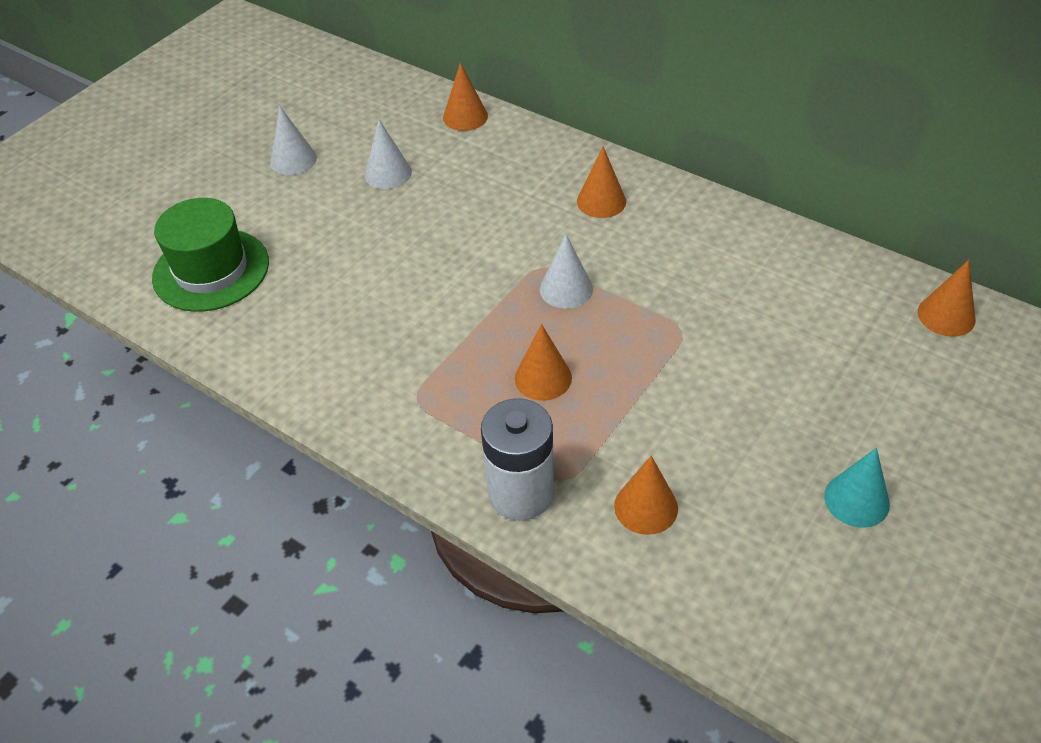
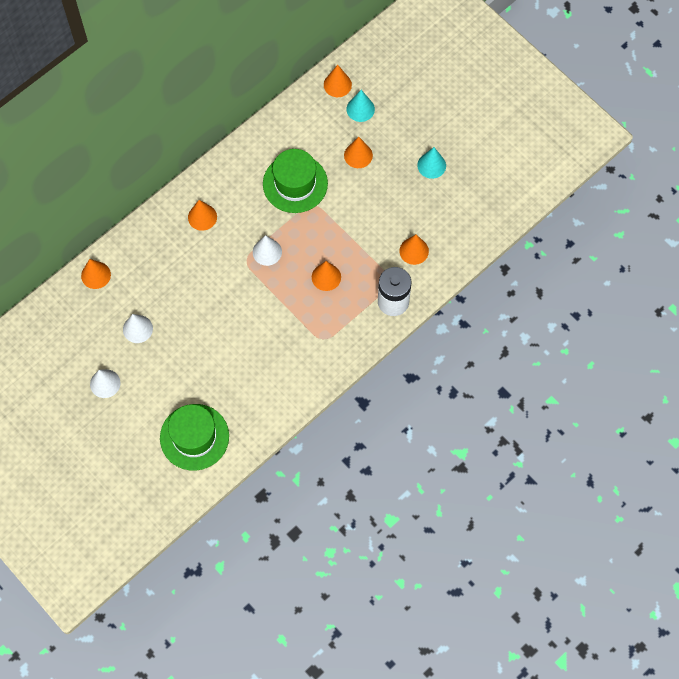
camera: 80 degrees left, 20 degrees up
(713, 298) = (295, 183): none -> green hat
(816, 375) = (358, 155): none -> orange cone
(916, 359) = (360, 109): none -> turquoise cone

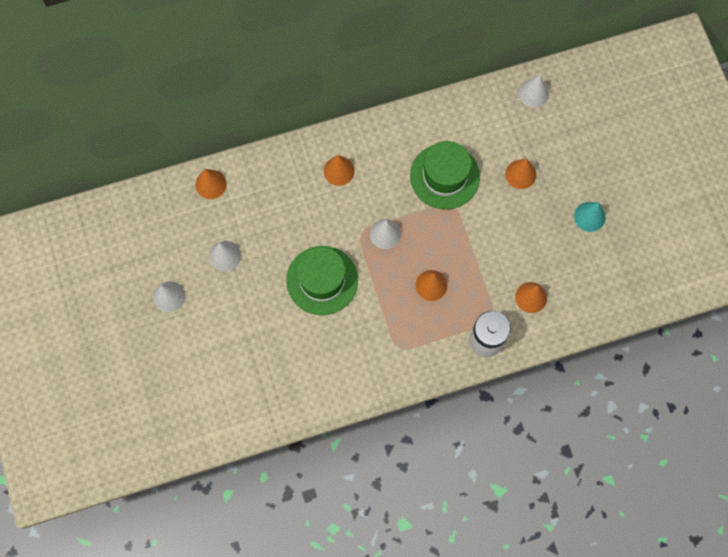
camera: 25 degrees right, 5 degrees up
(194, 437) = (228, 390): green hat -> green hat (322, 280)
(337, 84) = (533, 93): orange cone -> white cone
(360, 109) = (544, 128): turquoise cone -> none

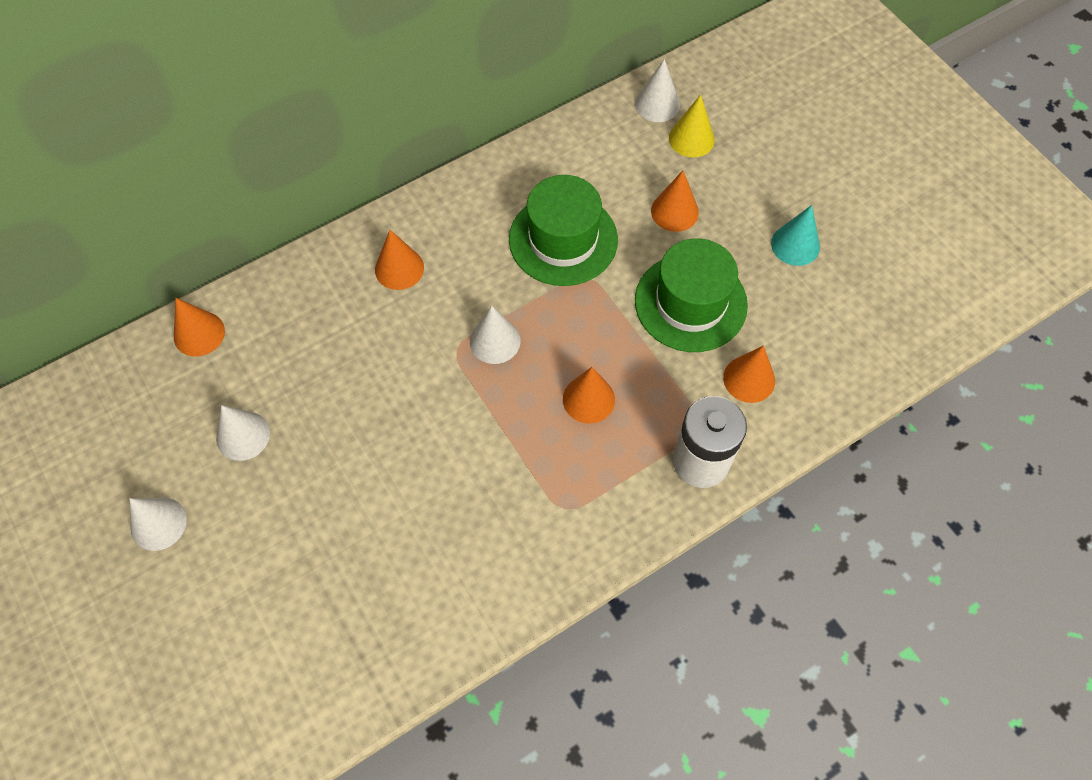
camera: 15 degrees left, 10 degrees down
(322, 280) = (411, 434): green hat -> green hat (690, 303)
(547, 124) = (691, 139): none -> yellow cone

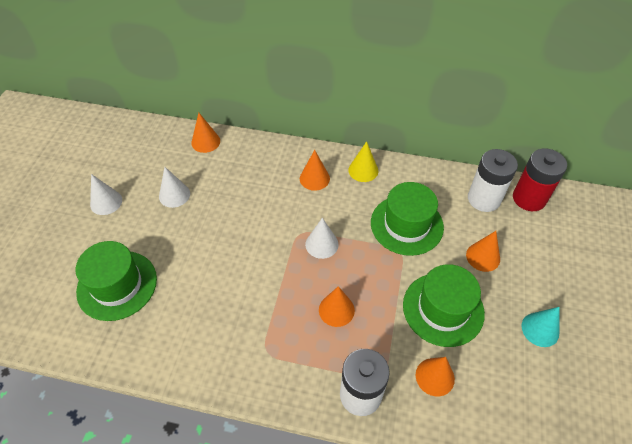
camera: 45 degrees right, 10 degrees down
(306, 601) = (117, 285): none -> green hat
(613, 141) = (484, 199): none -> white battery
(657, 104) = (529, 198): white cone -> red battery
(691, 139) = (531, 228): yellow cone -> yellow cone (363, 170)

